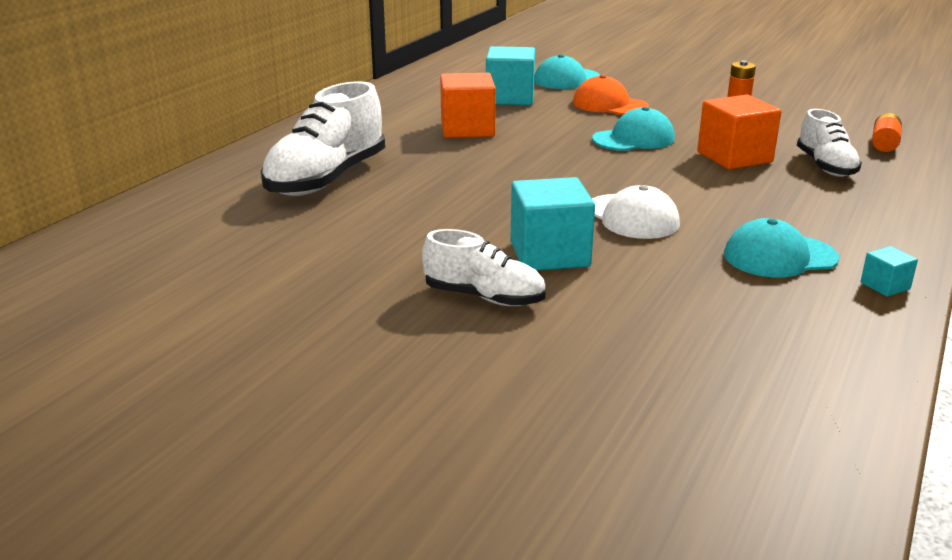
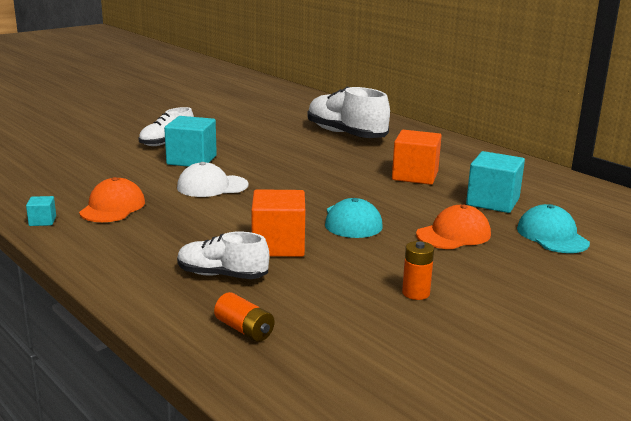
camera: 110 degrees right, 5 degrees down
(779, 256) = (112, 207): turquoise cap -> orange cap

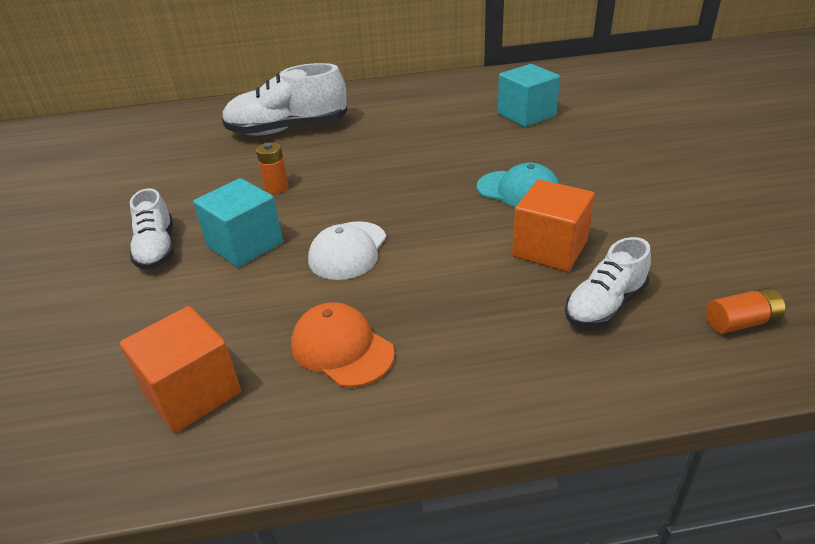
camera: 55 degrees left, 15 degrees up
(42, 221) = (333, 433): turquoise cube -> none
(415, 176) = (436, 129): orange cube -> orange cube (192, 392)
(416, 293) = (693, 204): orange battery -> orange battery (276, 188)
(453, 234) = (582, 152): orange cap -> none
(552, 236) = (611, 114): turquoise cap -> none

